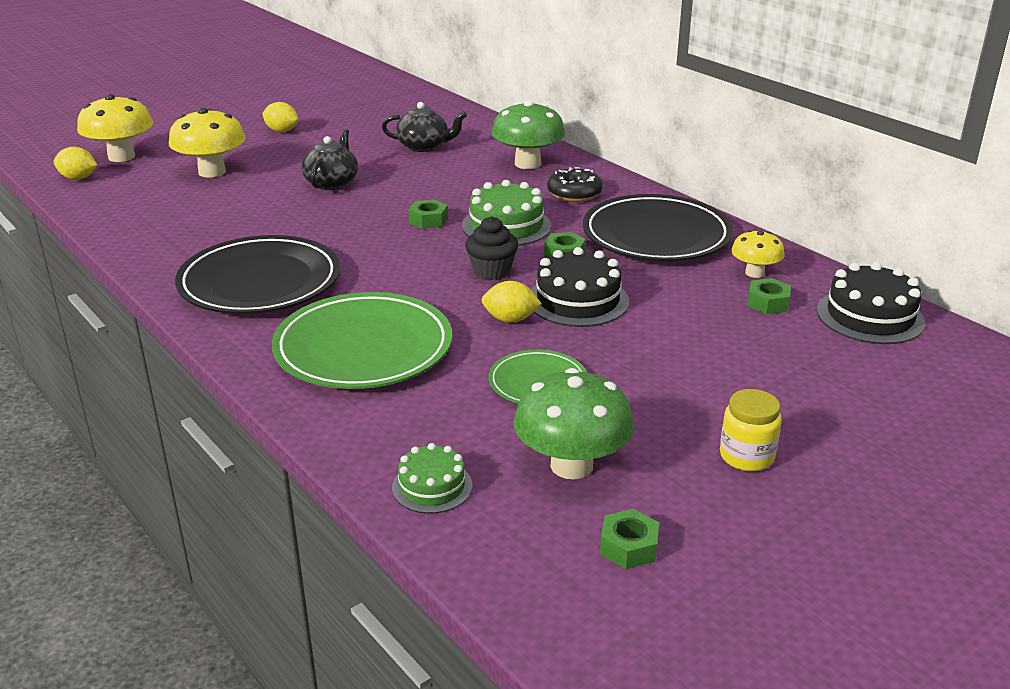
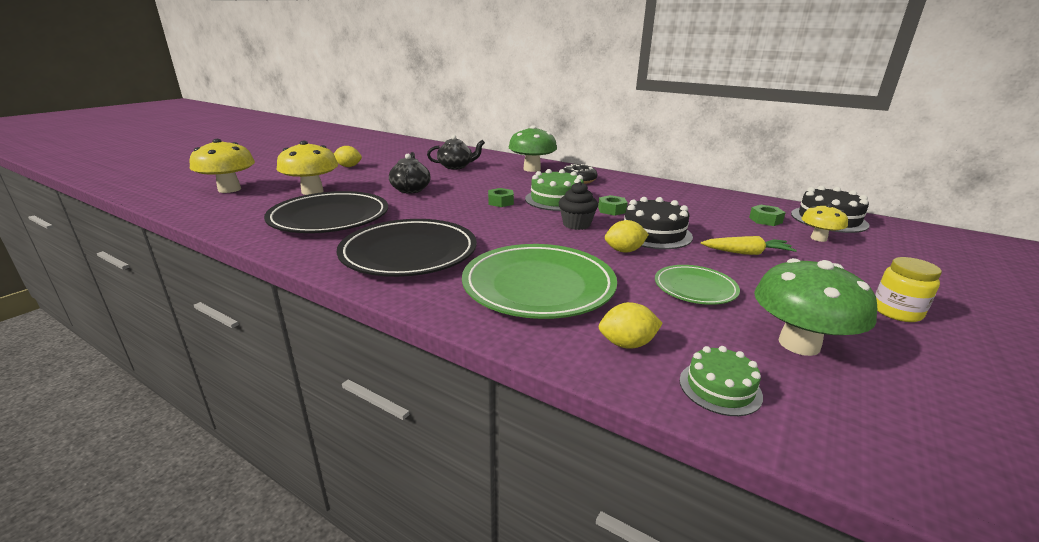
camera: 20 degrees left, 5 degrees down
(78, 178) = (198, 205): yellow lemon -> yellow lemon (627, 344)
(629, 547) = (934, 403): green nut -> none
(656, 235) = (653, 195): black plate -> black plate (329, 218)
(666, 348) = (746, 253): none -> yellow carrot
(754, 273) = (735, 206): yellow mushroom -> yellow mushroom (818, 238)

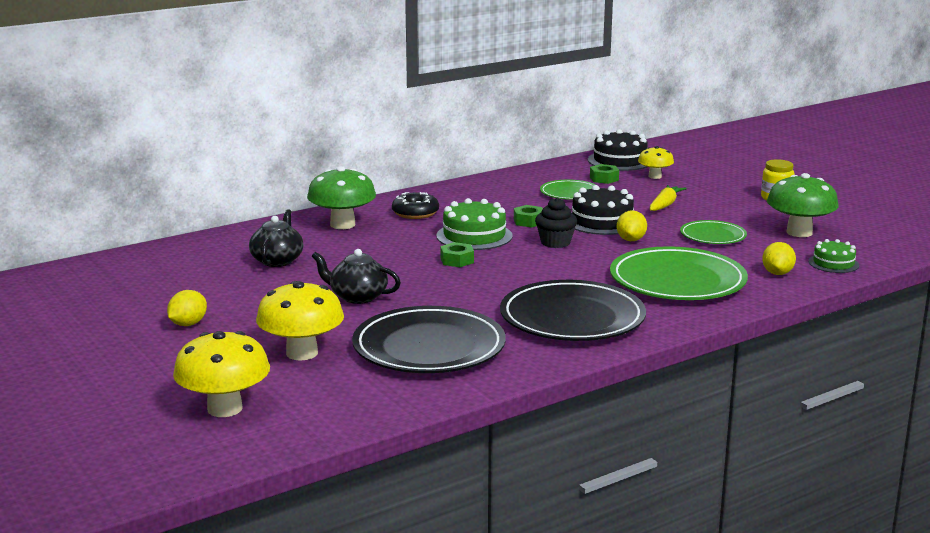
camera: 65 degrees left, 5 degrees down
(702, 213) = (569, 193): none -> green plate

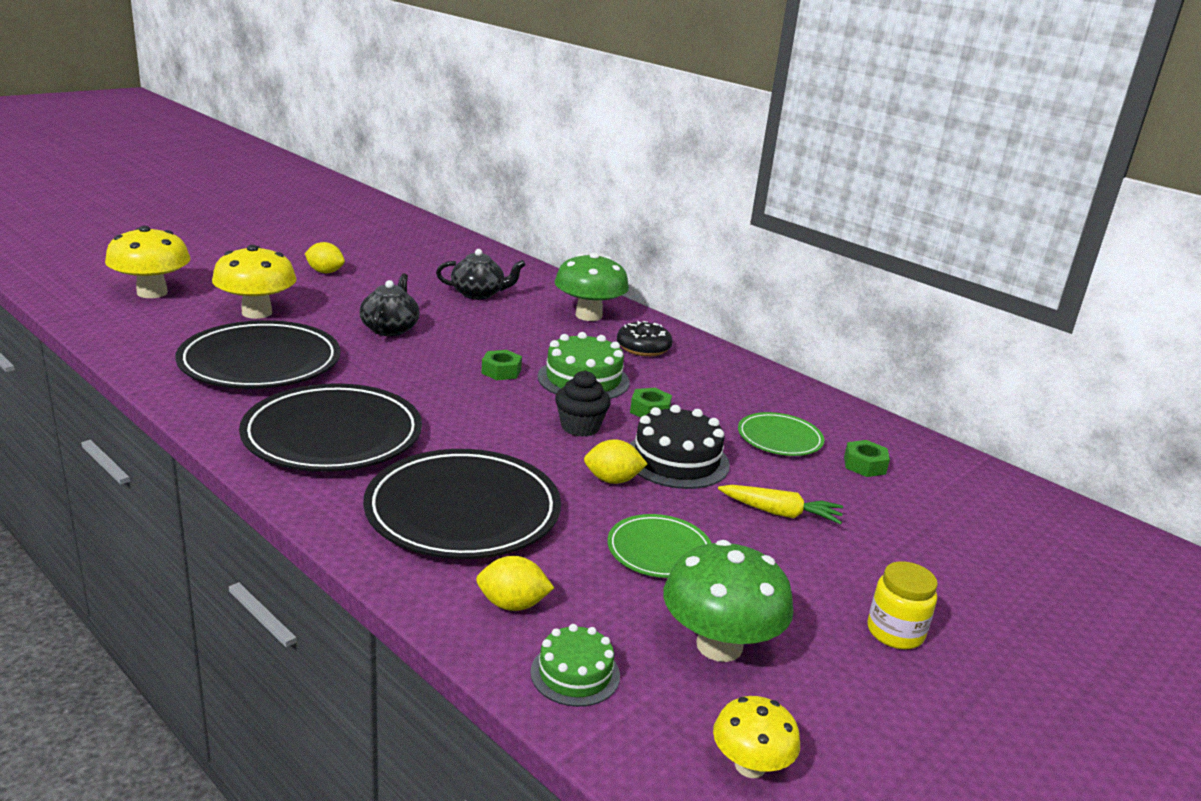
camera: 75 degrees right, 5 degrees up
(620, 160) = (965, 480): black cake -> none
(655, 176) = (912, 509): yellow mushroom -> yellow mushroom (750, 765)
(677, 281) = (463, 511): green plate -> black plate

